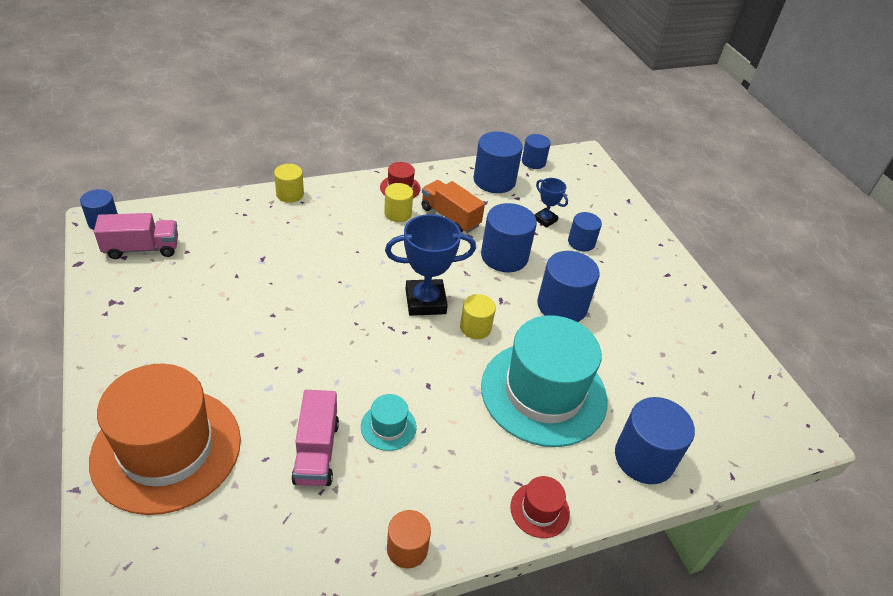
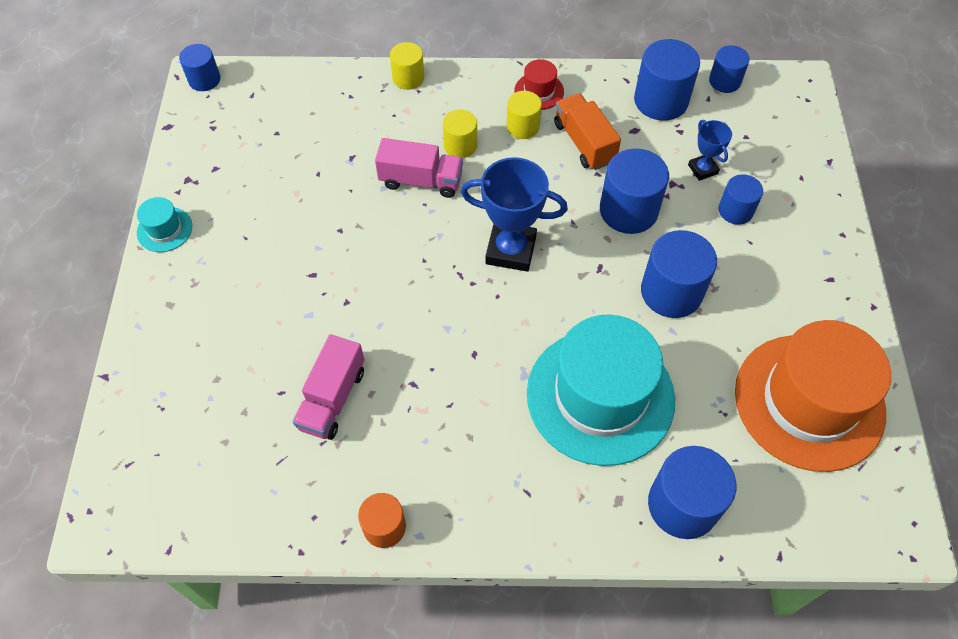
camera: 25 degrees right, 15 degrees up
(142, 248) = (233, 120): pink truck -> pink truck (421, 181)
(166, 449) = (194, 357): orange hat -> orange hat (809, 401)
(388, 427) = (414, 391): turquoise hat -> turquoise hat (164, 229)
(475, 327) = (555, 296): yellow cylinder -> yellow cylinder (460, 145)
(539, 510) = (537, 528): red hat -> none

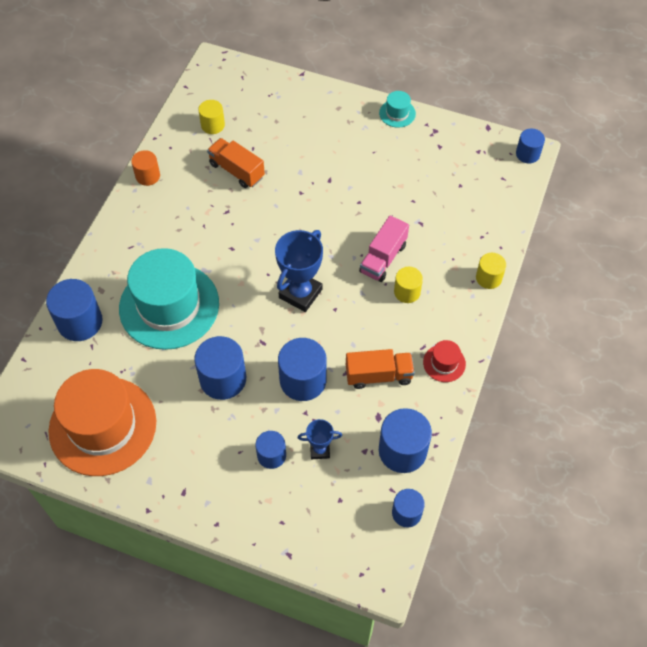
camera: 110 degrees right, 0 degrees up
(332, 398) = (236, 170): pink truck -> orange truck
(523, 126) = (410, 339): yellow cylinder -> yellow cylinder (213, 125)

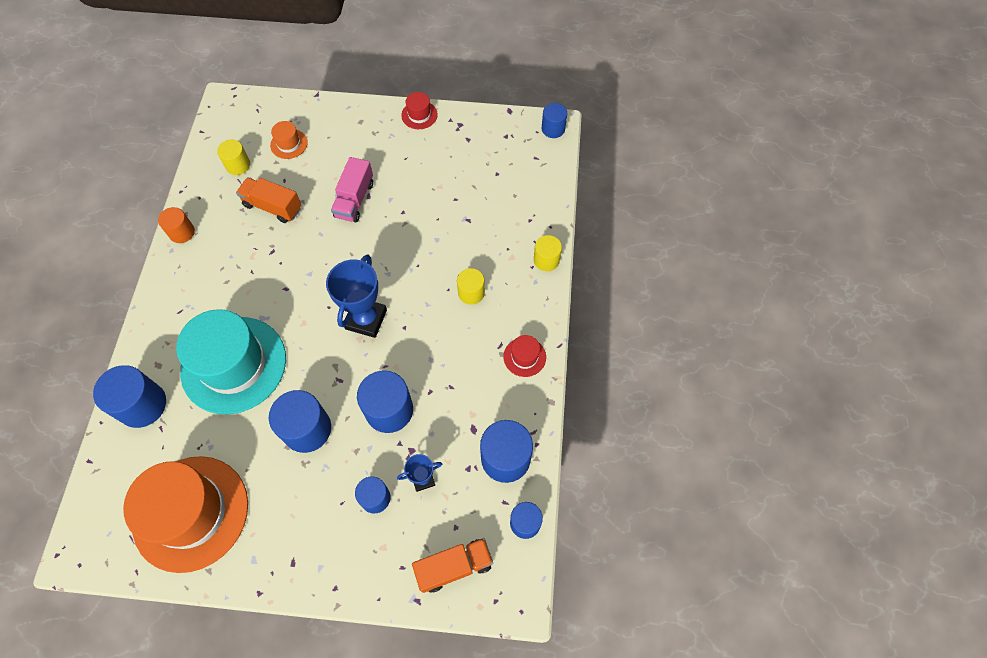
camera: 15 degrees left, 5 degrees up
(265, 115) = (289, 144): none -> orange hat
(378, 375) = (463, 385): orange truck -> orange truck (454, 567)
(383, 258) = (439, 264): pink truck -> pink truck (354, 200)
(397, 113) = (419, 115): turquoise hat -> red hat

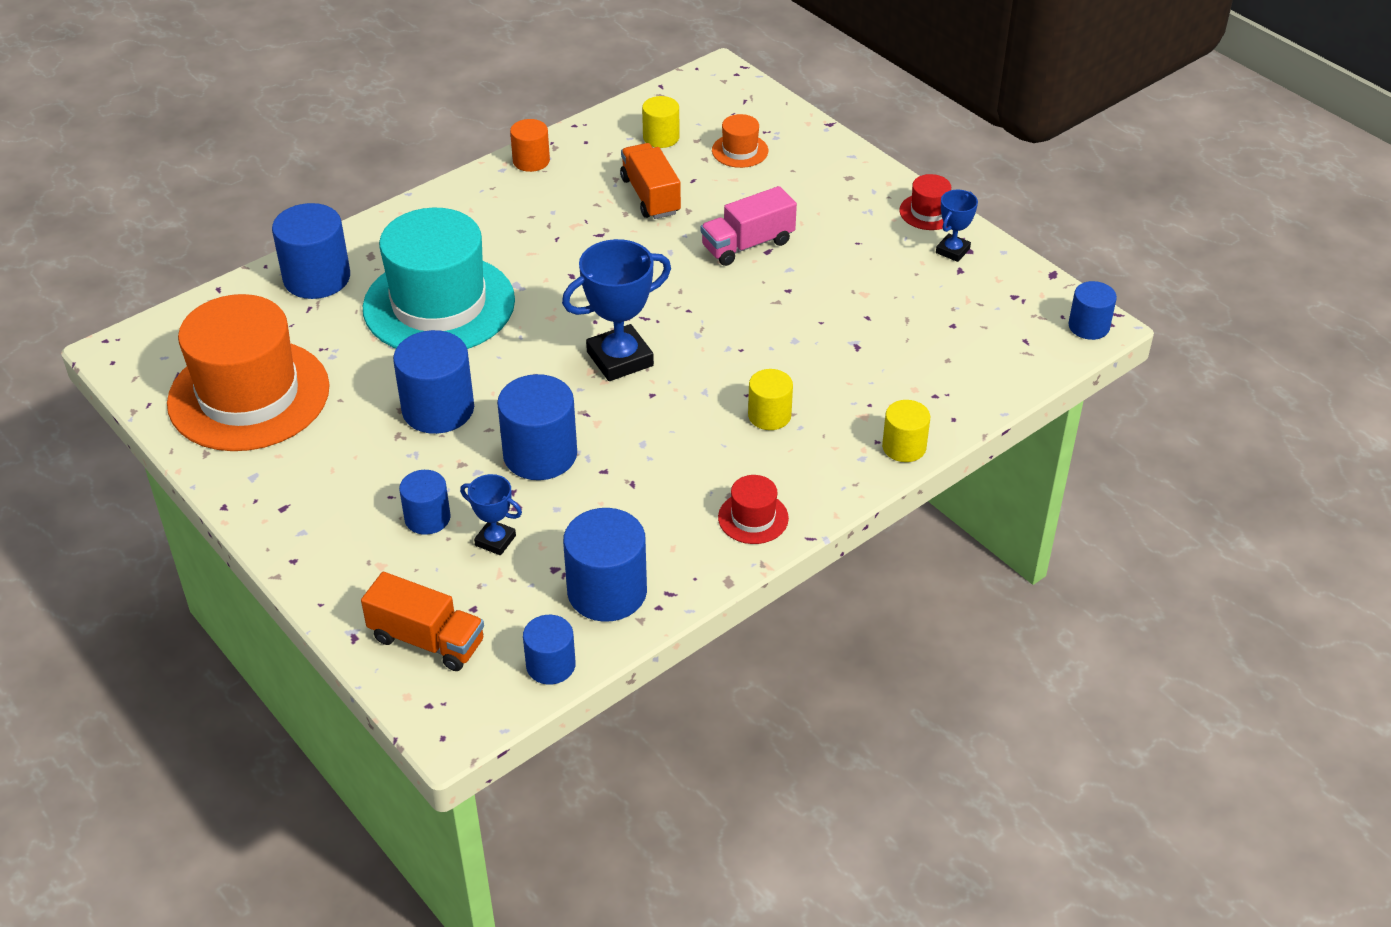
camera: 45 degrees right, 20 degrees down
(453, 130) = (952, 251): none -> blue trophy

